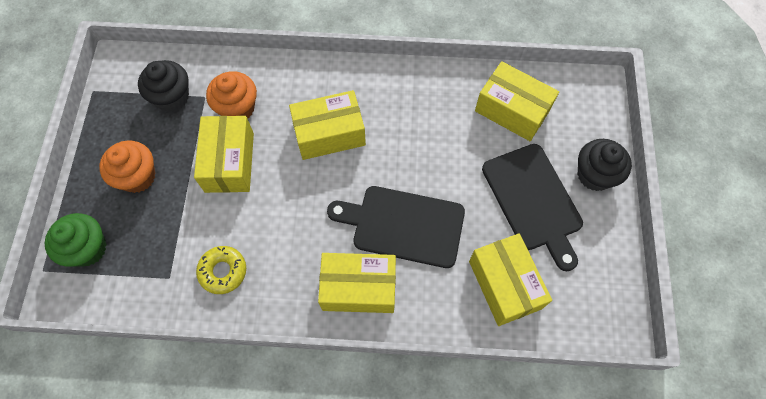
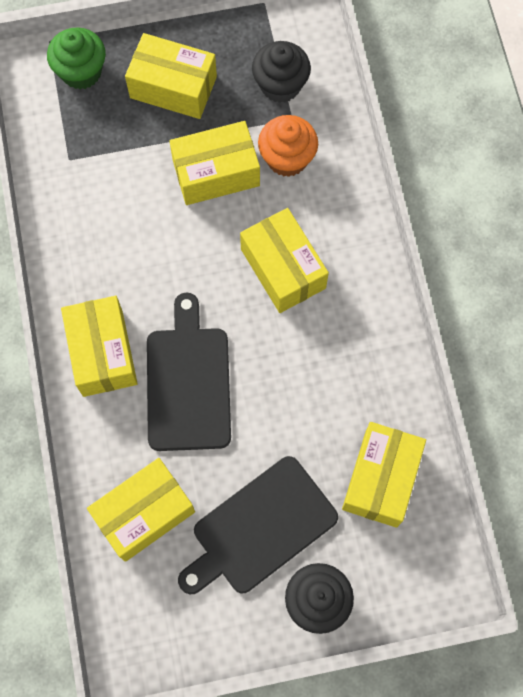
camera: 75 degrees right, 5 degrees up
(137, 176) = (173, 87): orange cupcake -> yellow box
(223, 271) = (88, 209): yellow donut -> none

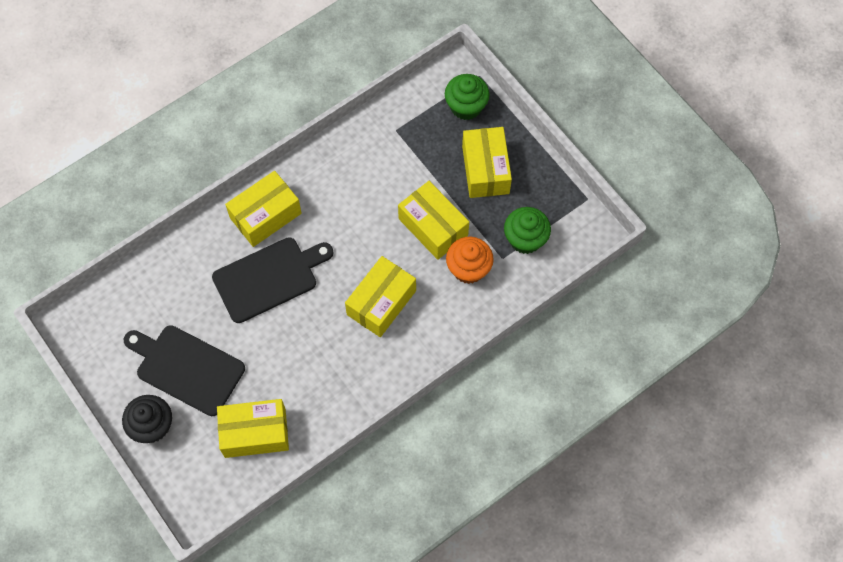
camera: 65 degrees right, 5 degrees down
(144, 513) = (167, 291): yellow box -> none
(280, 85) = (525, 239): black cupcake -> green cupcake

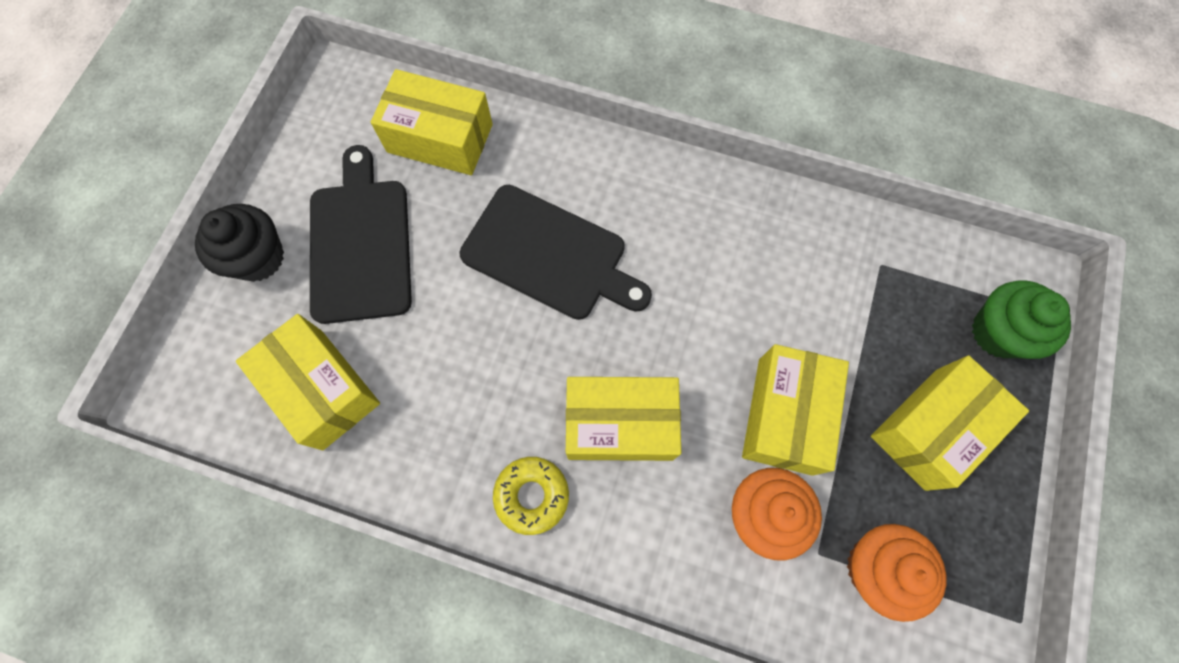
camera: 55 degrees right, 5 degrees up
(265, 215) = (631, 192): yellow box -> yellow box (440, 138)
(385, 365) = (532, 495): none -> yellow donut
(525, 239) = (876, 568): green cupcake -> orange cupcake

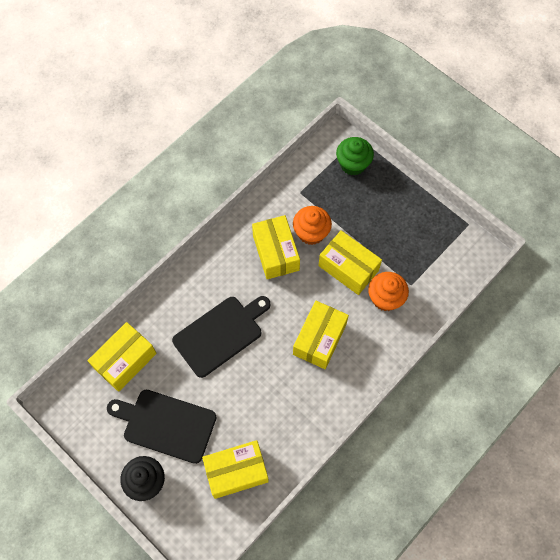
camera: 65 degrees left, 5 degrees down
(532, 495) = (334, 392): yellow donut -> none
(876, 568) = (426, 266): orange cupcake -> orange cupcake (311, 233)
(931, 428) = (380, 213): yellow box -> yellow box (275, 253)

